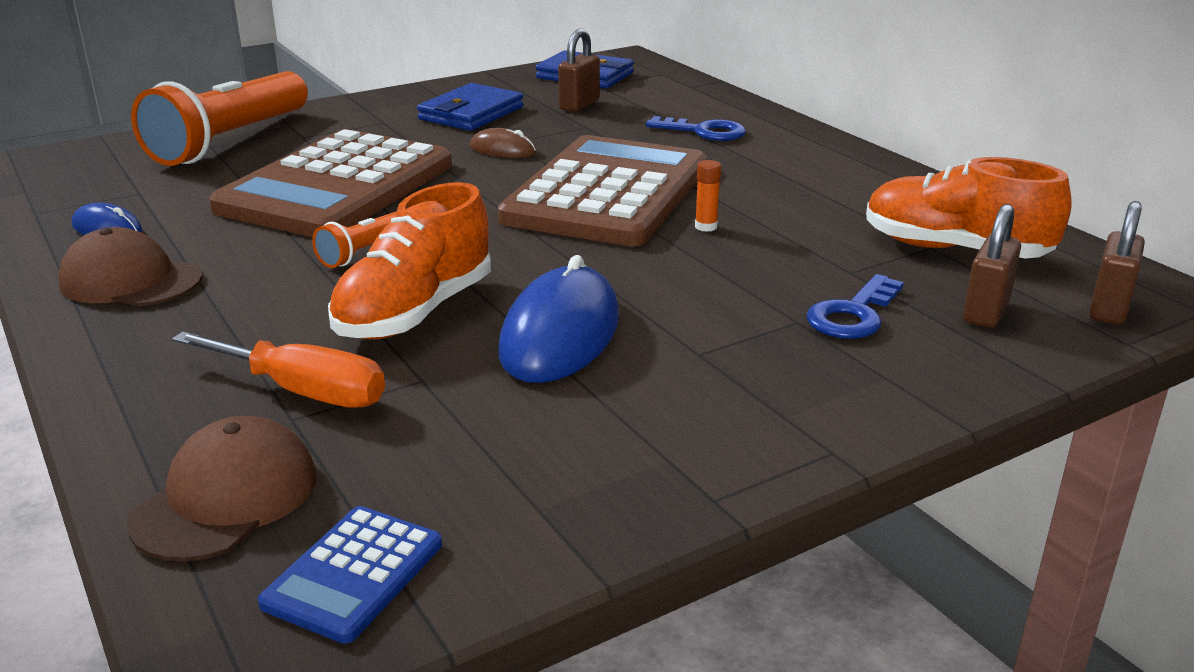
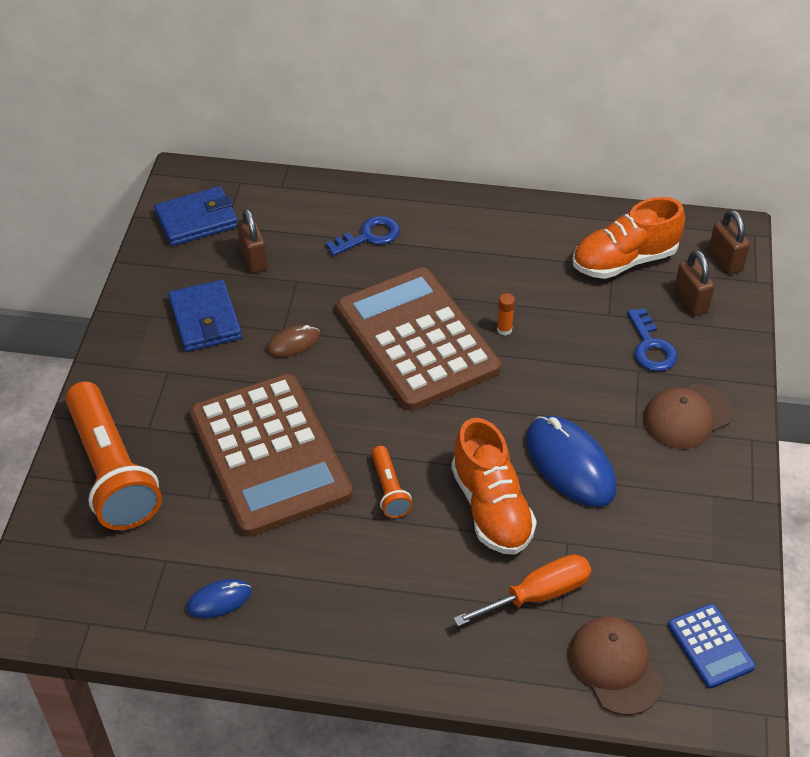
camera: 50 degrees left, 20 degrees up
(131, 280) = (321, 617): brown cap -> brown cap (687, 416)

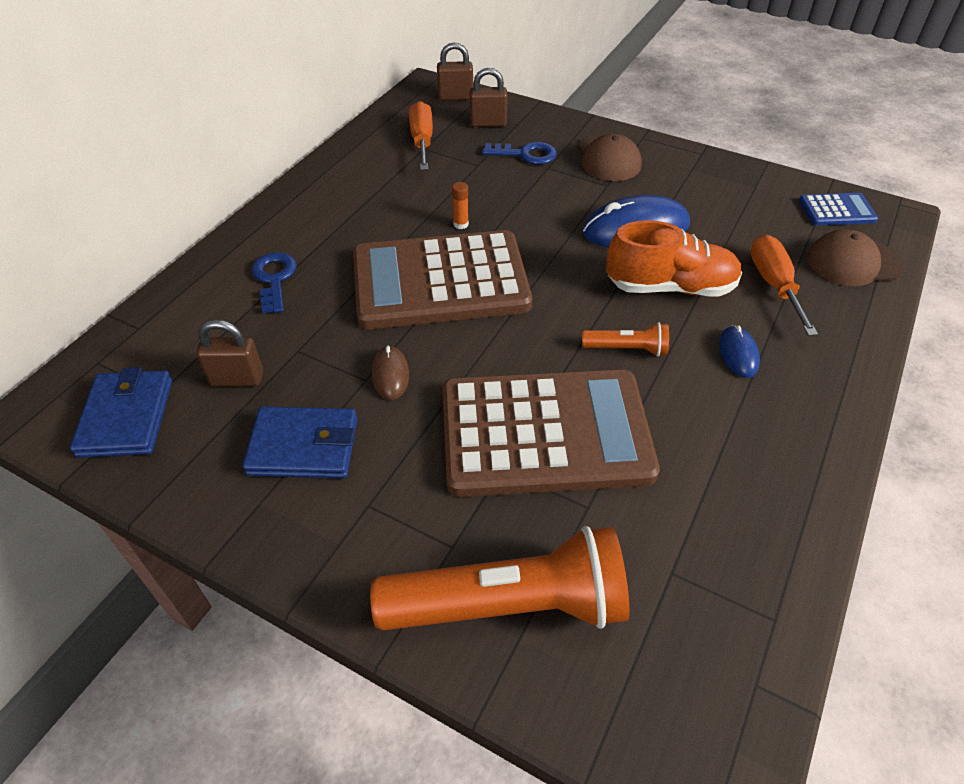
camera: 70 degrees left, 0 degrees up
(219, 600) = (742, 528): blue mouse -> blue mouse (738, 354)
(624, 261) = (422, 141): orange shoe -> orange screwdriver

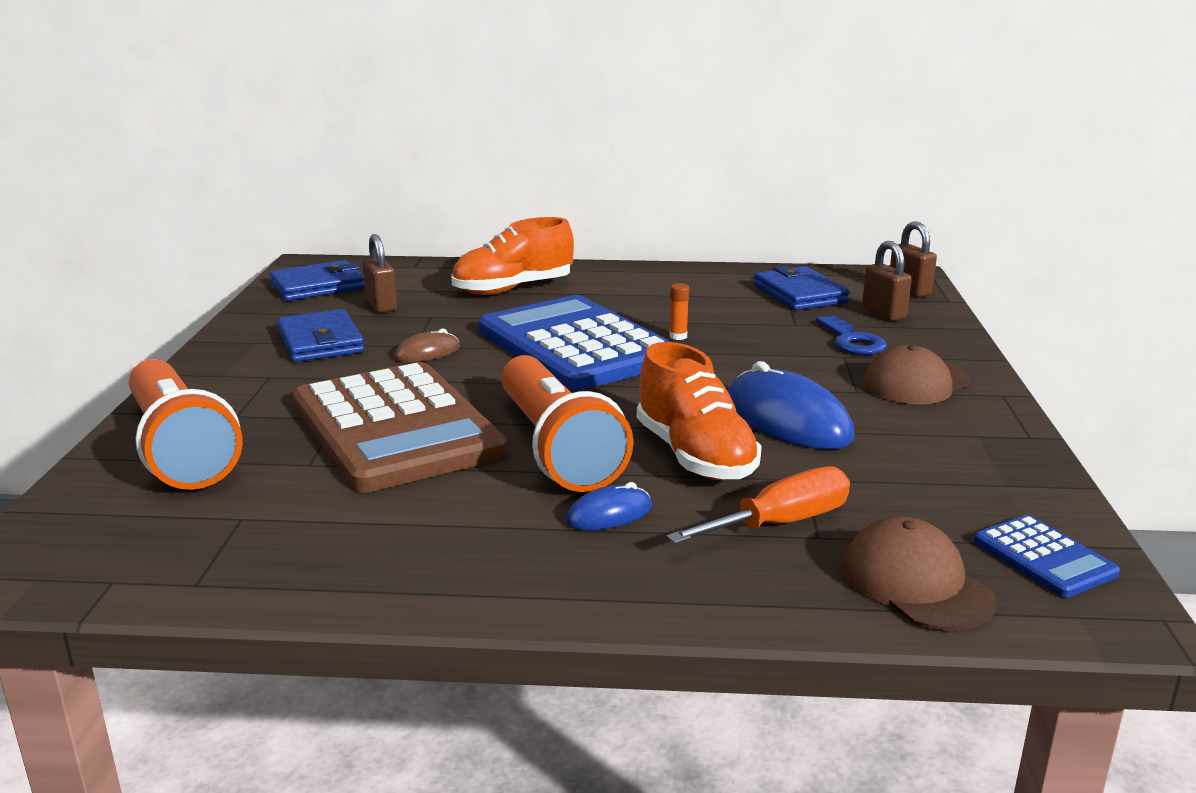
camera: 65 degrees right, 25 degrees down
(274, 279) = (513, 289): blue key -> orange shoe
(422, 141) = (799, 294): orange screwdriver -> blue wallet
(440, 281) = (576, 345): brown calculator -> blue calculator
(627, 349) = (556, 448): orange flashlight -> orange flashlight, size x2.18

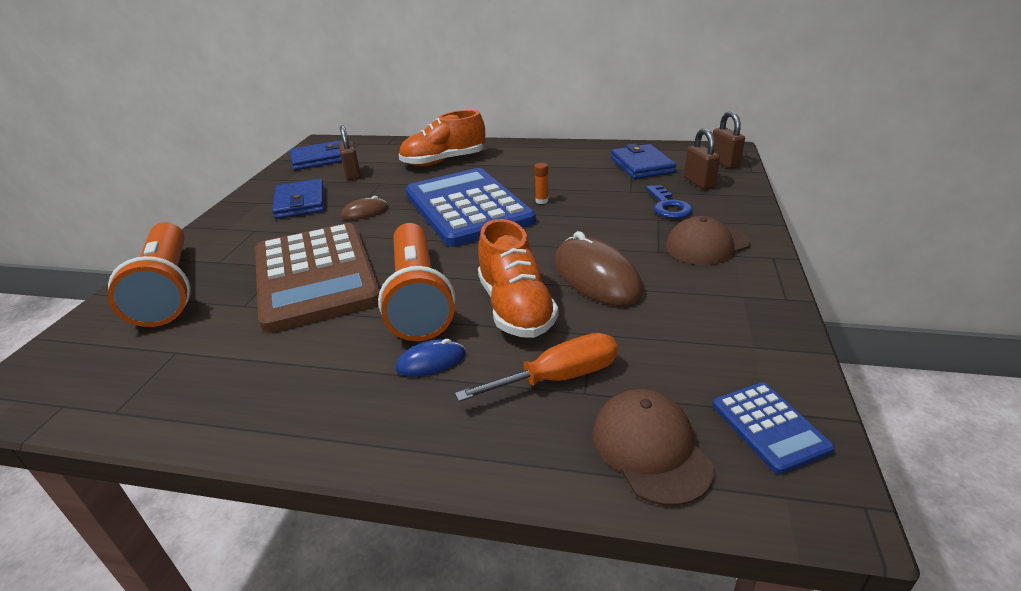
camera: 10 degrees right, 10 degrees up
(787, 420) = (596, 277): blue mouse -> brown mouse

